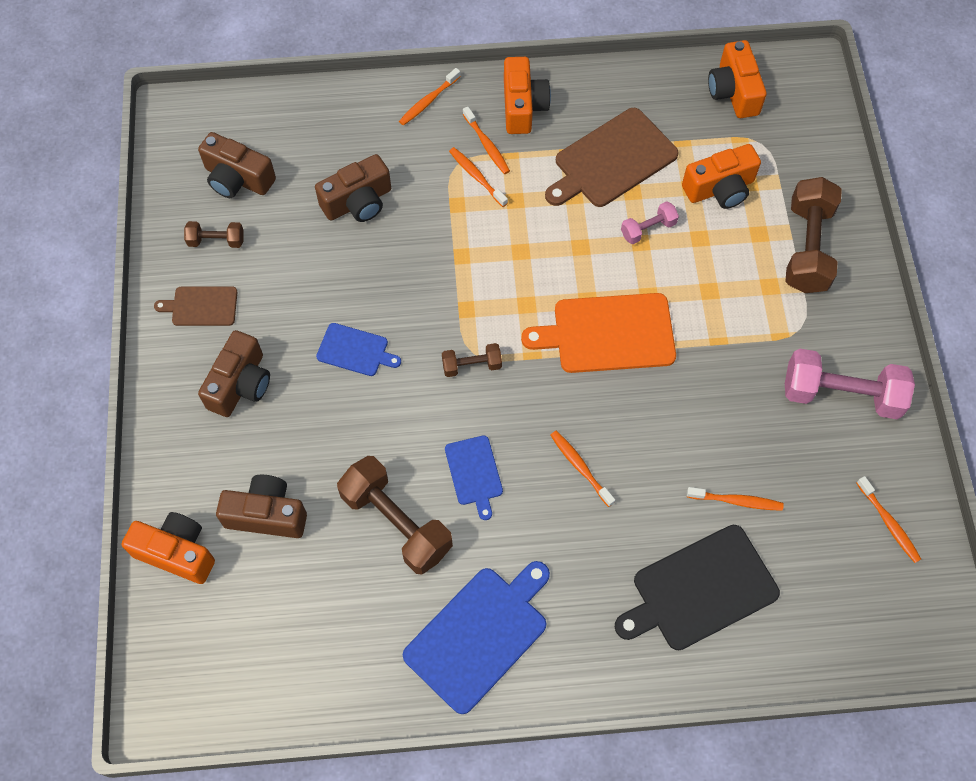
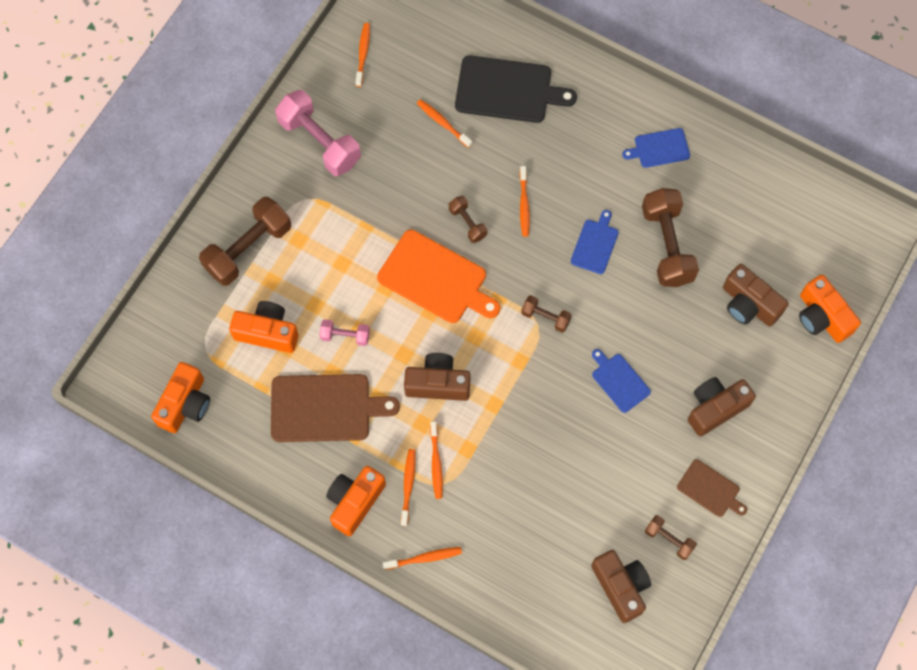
camera: 145 degrees left, 5 degrees up
(358, 202) = (540, 501): brown camera -> brown camera (438, 384)
(479, 635) = (659, 148): blue cutting board -> blue cutting board, size x0.55
(622, 409) = (467, 223): none -> brown dumbbell

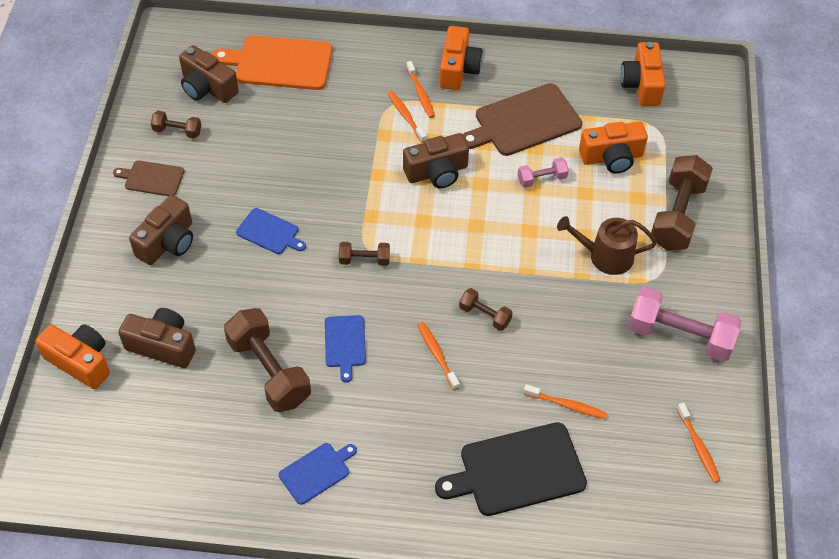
camera: 155 degrees right, 15 degrees down
(335, 235) = (605, 256): none -> brown watering can
(424, 558) = (380, 53): orange toothbrush -> none
(435, 279) = (487, 254): orange cutting board -> orange cutting board (280, 63)

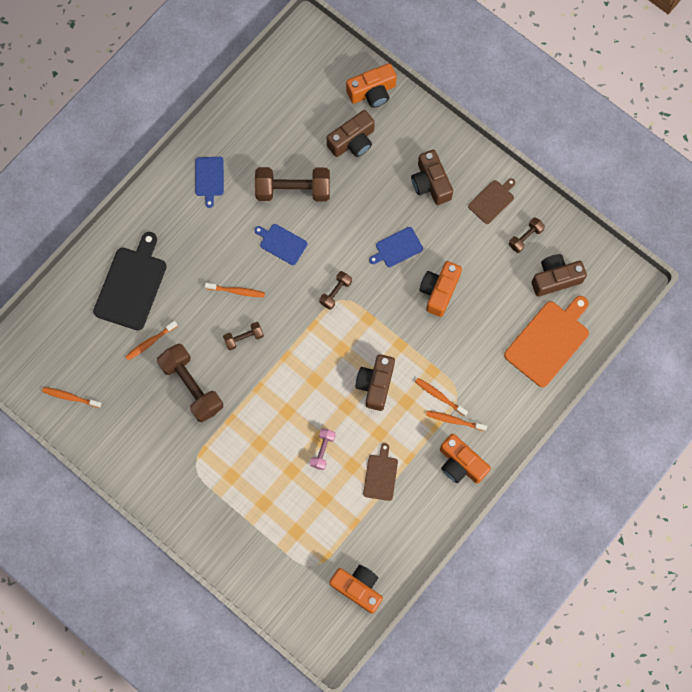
camera: 125 degrees right, 20 degrees up
(406, 116) = (439, 396): orange toothbrush -> orange toothbrush turned 150 degrees counterclockwise
(524, 121) = (380, 475): brown cutting board -> brown cutting board, size x0.55
(605, 256) = (233, 445): brown watering can -> none
(612, 157) = (308, 513): orange camera -> orange camera (439, 291)
(677, 215) = (231, 519): brown dumbbell -> brown dumbbell (192, 386)
(679, 336) = (145, 446): pink dumbbell -> none

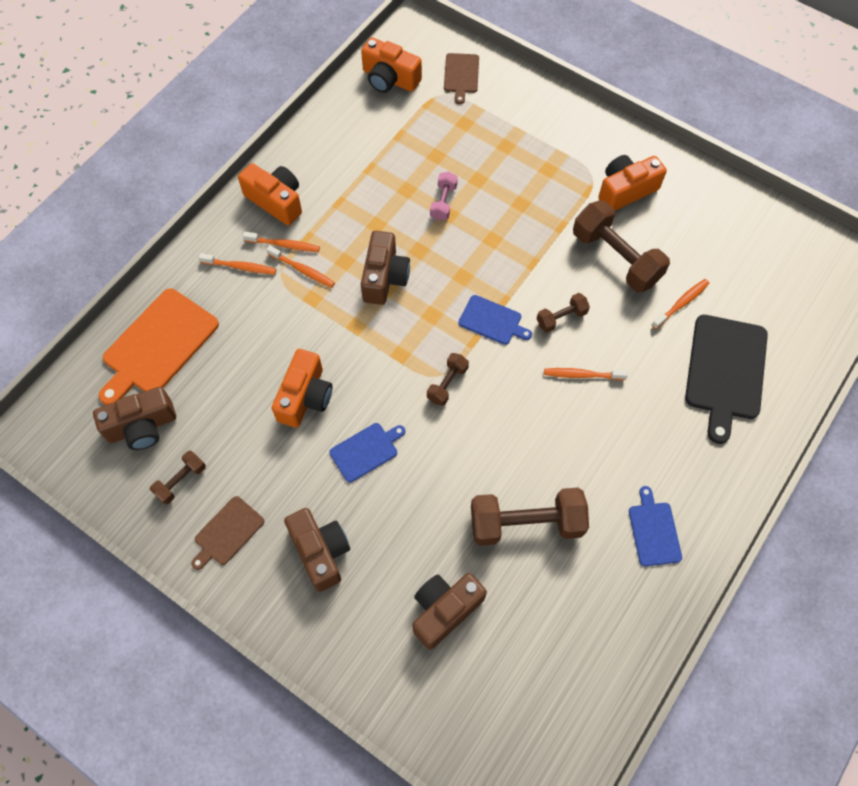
camera: 175 degrees right, 10 degrees down
(70, 397) = (762, 235): orange toothbrush -> orange toothbrush (240, 267)
(282, 243) = (530, 444): blue cutting board -> blue cutting board (492, 321)
(372, 92) = (420, 701): orange camera -> orange camera (625, 190)
(380, 475) = (371, 182): brown cutting board -> brown cutting board (461, 75)

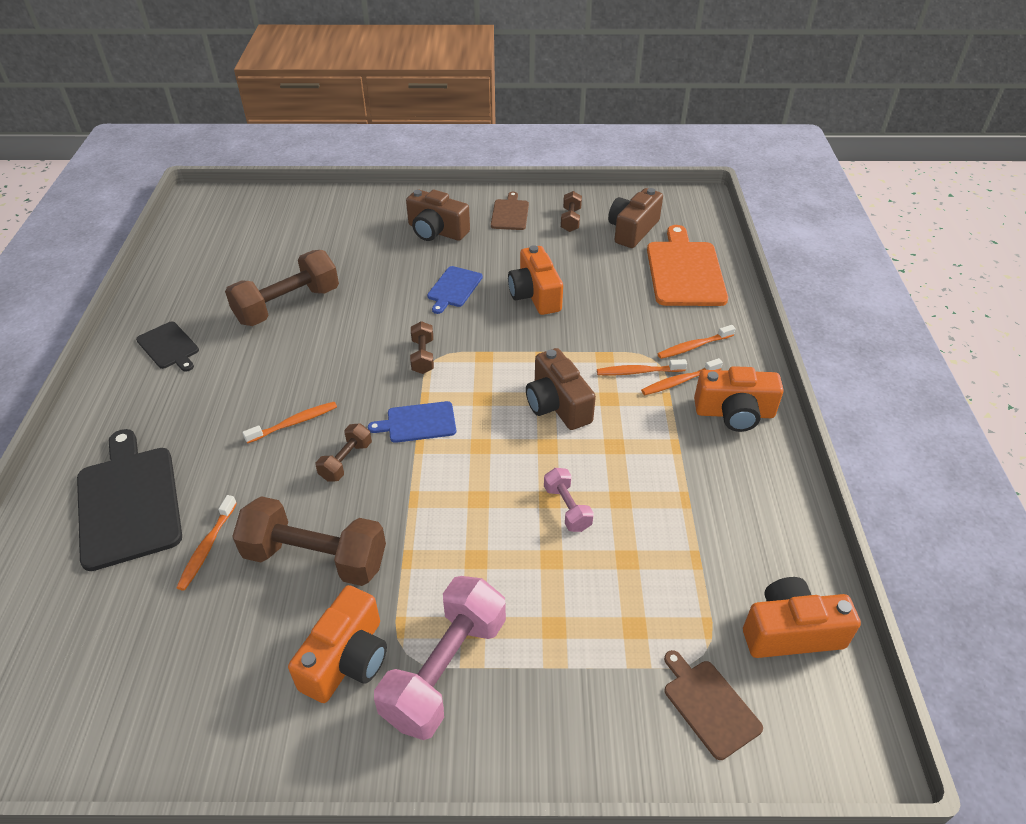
camera: 145 degrees right, 20 degrees down
(444, 610) = (322, 242): brown camera -> none
(577, 157) = (445, 670): none -> pink dumbbell
(654, 531) = (169, 347): blue cutting board -> black cutting board

